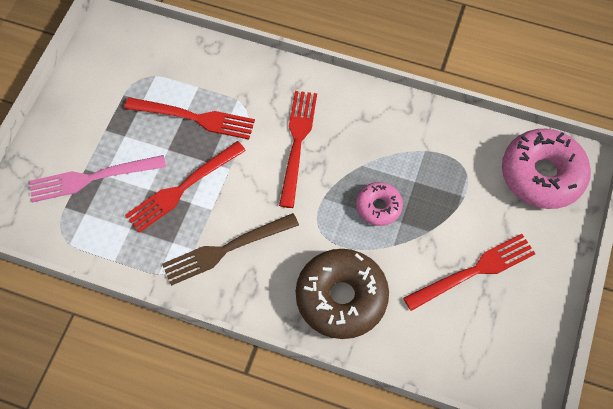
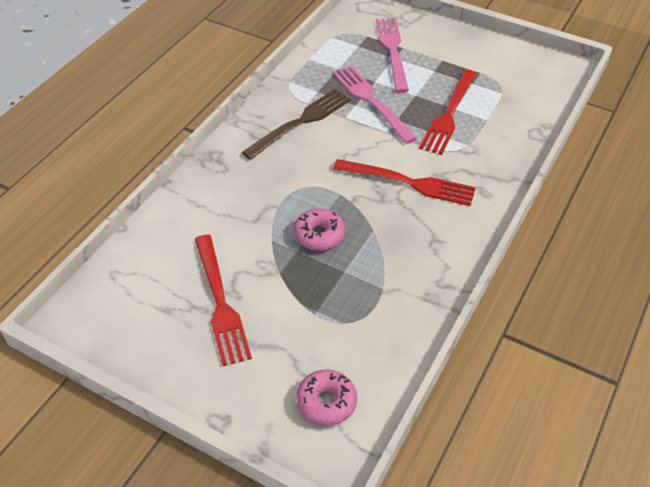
camera: 100 degrees right, 15 degrees down
(182, 189) = (371, 101): red fork -> pink fork
(225, 250) = (301, 122): brown fork -> brown fork turned 60 degrees clockwise
(341, 298) = (227, 192): brown donut -> none
(542, 175) = (326, 402): pink donut -> pink donut, size x0.53

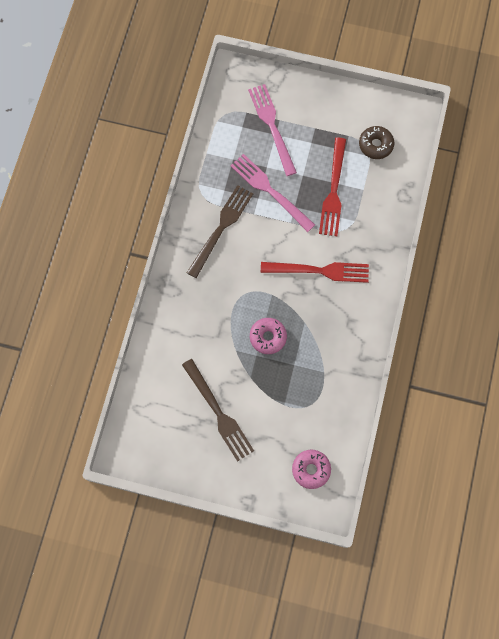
camera: 15 degrees left, 25 degrees up
(221, 303) = (219, 413): red fork -> brown fork
(511, 85) = (375, 145): none -> brown donut

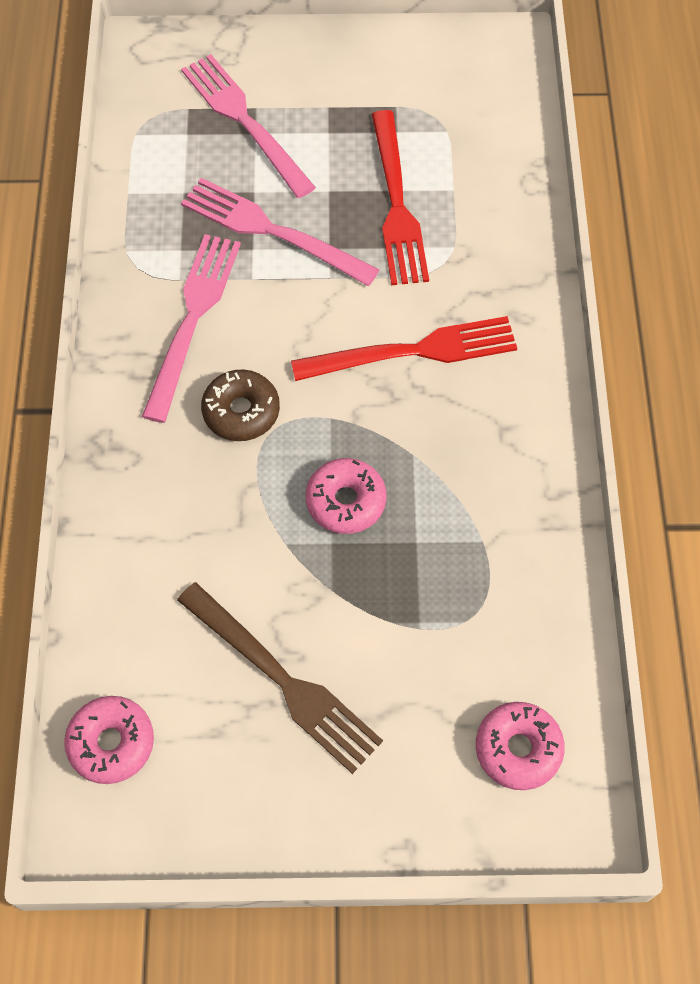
camera: 15 degrees left, 10 degrees down
(139, 421) = (111, 743): none -> pink donut
(221, 228) = (192, 318): brown fork -> pink fork
(375, 145) = (452, 111): brown donut -> brown donut (241, 411)

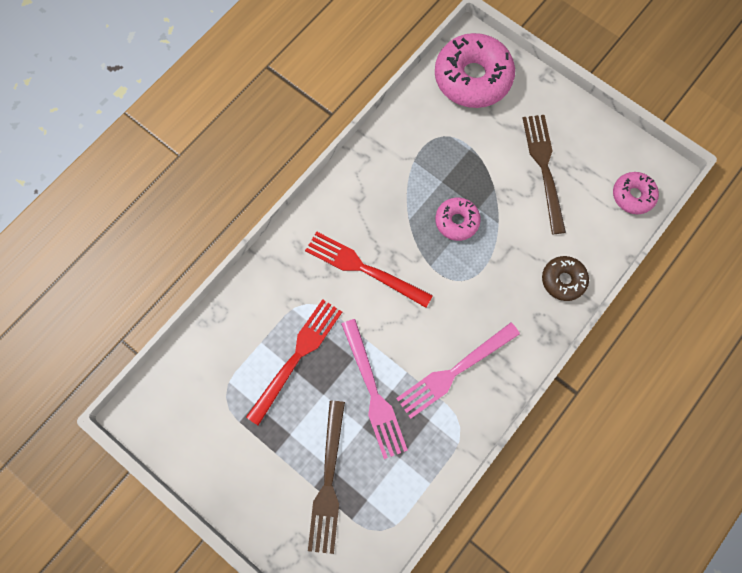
camera: 140 degrees left, 10 degrees up
(241, 411) = (469, 301): brown donut -> brown donut (563, 280)
(244, 121) = (328, 482): pink fork -> brown fork
(518, 749) = (472, 78): pink donut -> pink donut, size x1.88

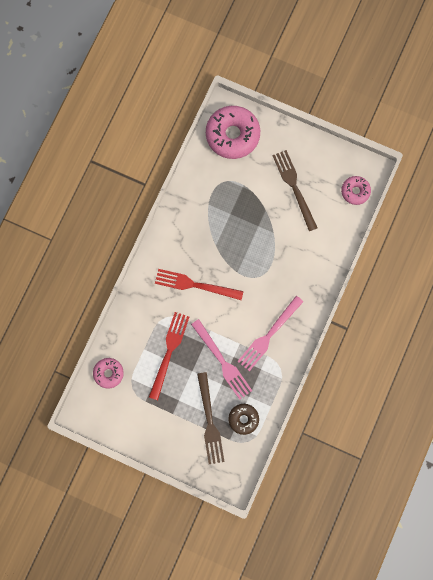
camera: 15 degrees left, 5 degrees up
(456, 221) = (246, 238): pink donut -> pink donut (108, 373)
(563, 280) = (323, 259): brown donut -> brown donut (243, 419)

